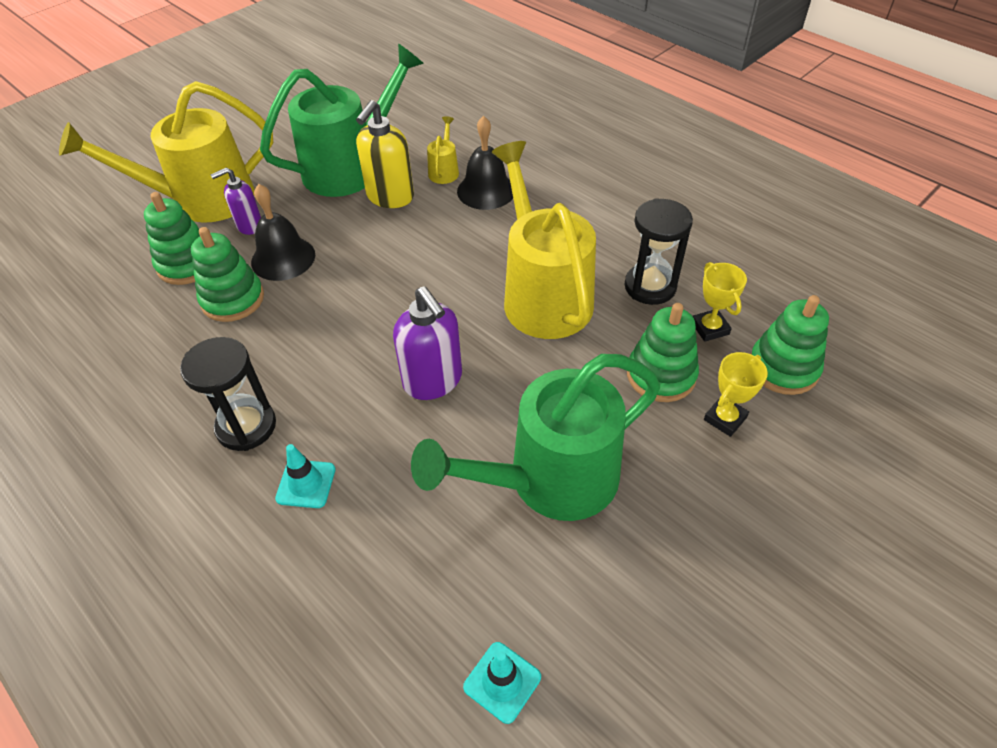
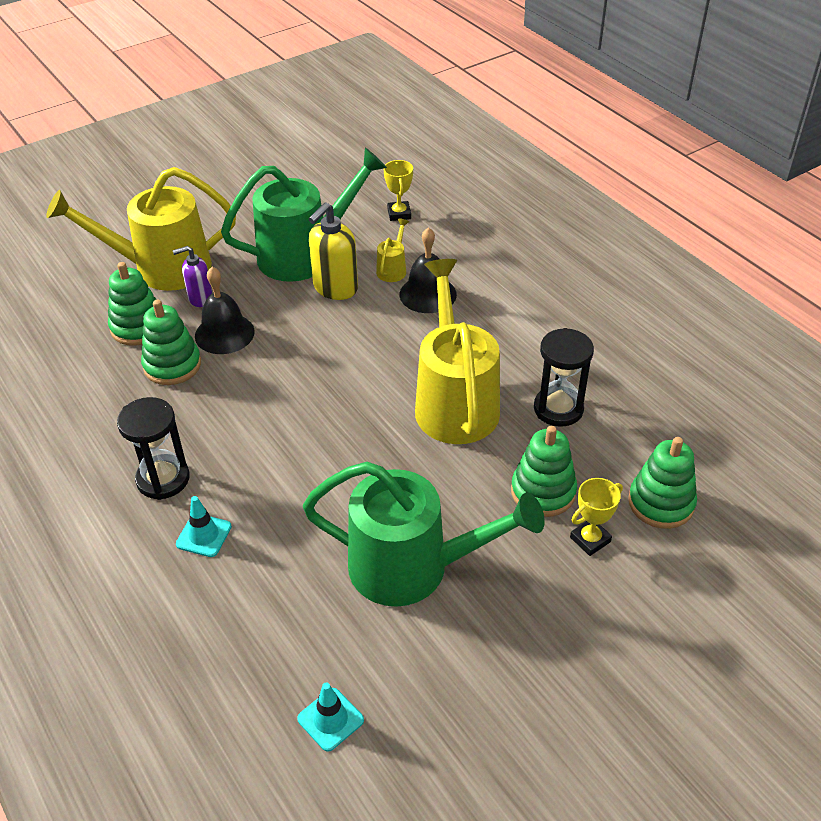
camera: 10 degrees right, 5 degrees down
(433, 381) = (334, 465): purple soap dispenser -> none
(549, 481) = (414, 567): green watering can -> green watering can turned 150 degrees counterclockwise
(709, 328) = (603, 456): yellow trophy -> yellow trophy (399, 214)

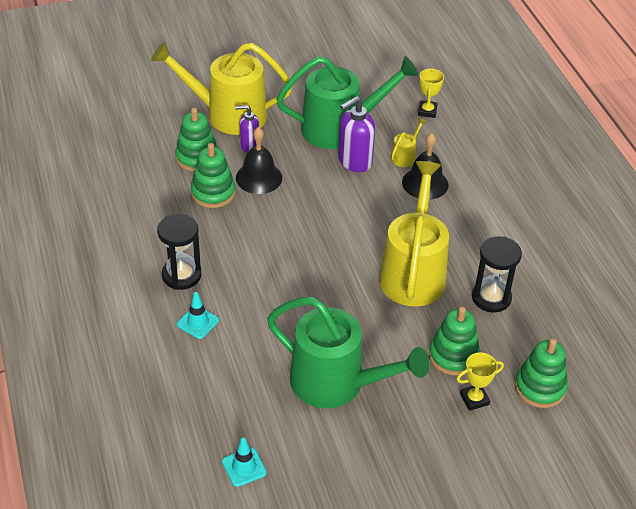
camera: 15 degrees right, 0 degrees up
(335, 288) = (354, 161): yellow soap dispenser -> purple soap dispenser

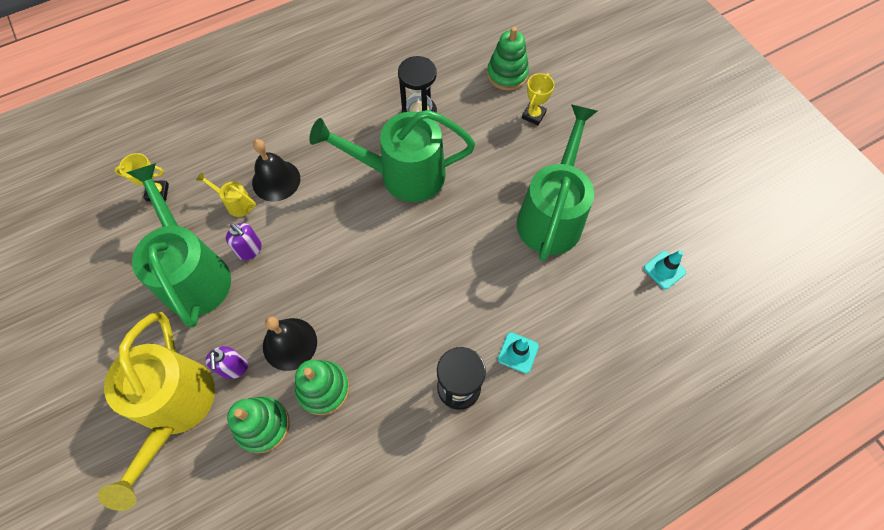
camera: 100 degrees left, 20 degrees up
(354, 161) = (250, 250): purple soap dispenser -> purple soap dispenser, size x0.62
(413, 272) = (402, 175): yellow watering can -> green watering can
(453, 356) = (493, 134): green stacking toy -> none
(474, 399) = (533, 115): yellow trophy -> yellow trophy turned 60 degrees clockwise

